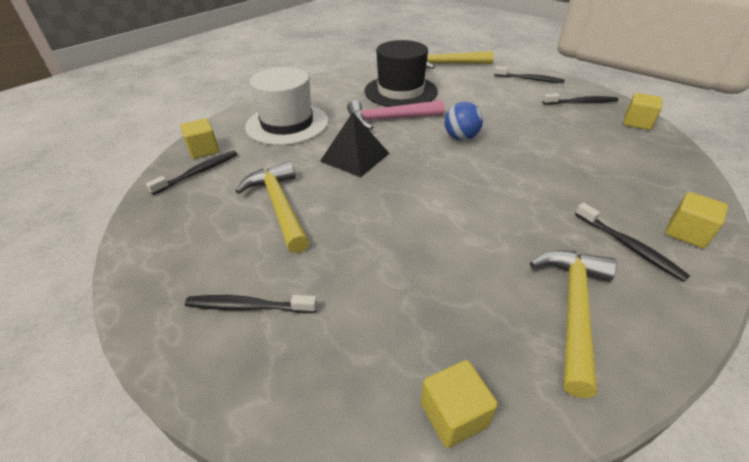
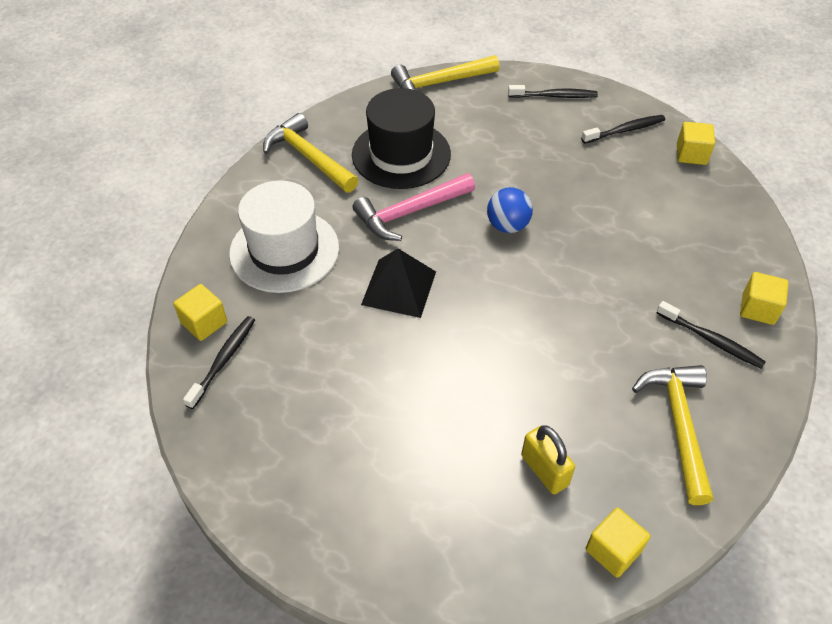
camera: 20 degrees left, 10 degrees up
(248, 306) = (393, 511): black toothbrush -> none
(279, 206) = (352, 384): yellow hammer -> yellow hammer (308, 157)
(411, 312) = (544, 470): none -> yellow padlock

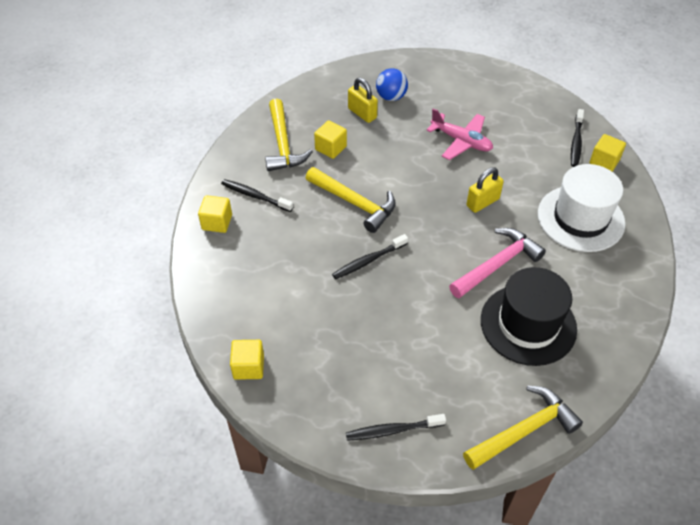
camera: 170 degrees right, 0 degrees up
(308, 157) = (611, 308): yellow hammer -> yellow hammer (354, 203)
(395, 388) = (461, 141): none -> pink plane
(399, 287) = (482, 202): black pyramid -> yellow padlock
(507, 225) = (413, 264): blue ball -> blue ball (391, 97)
(613, 550) = (322, 86): yellow cube -> yellow cube (330, 148)
(625, 130) = (314, 390): black toothbrush -> black toothbrush (368, 261)

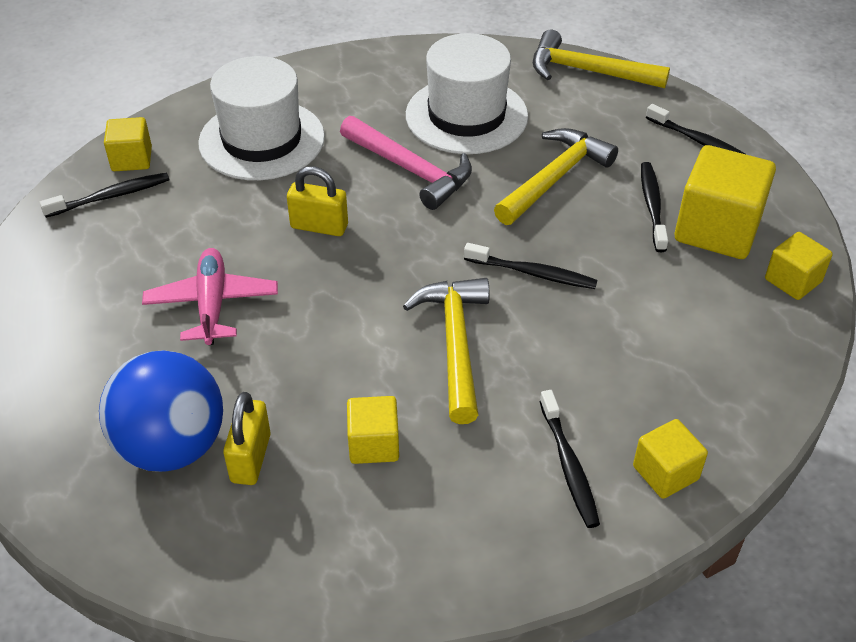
camera: 130 degrees left, 5 degrees down
(283, 144) = (427, 515): yellow hammer -> yellow hammer (554, 178)
(316, 367) = (717, 229): none -> yellow cube
(364, 352) = (652, 206): none -> black toothbrush
(391, 97) = (172, 446): blue ball -> blue ball, size x1.71
(497, 264) = (410, 170): pink hammer -> pink hammer turned 150 degrees counterclockwise
(528, 324) = (466, 115): black hat -> white hat

